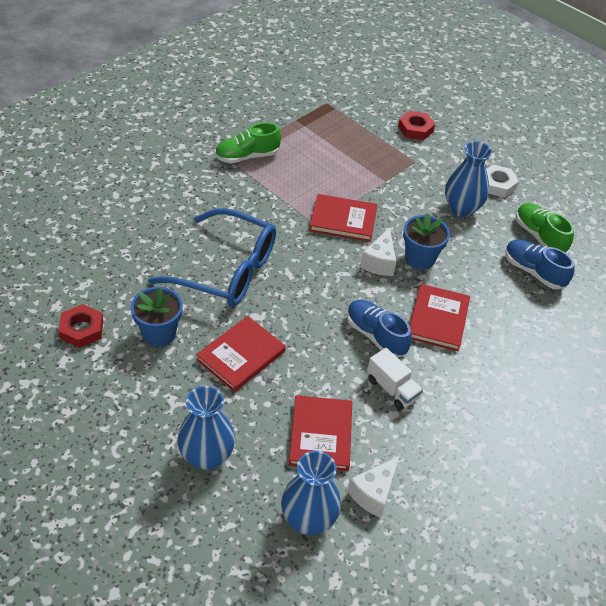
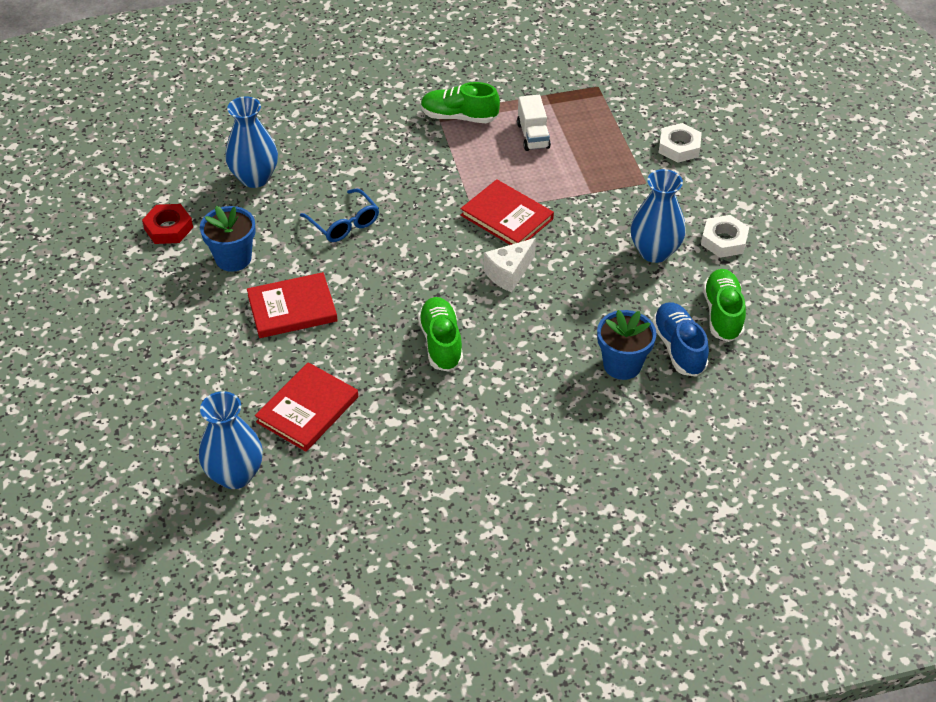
camera: 35 degrees right, 0 degrees up
(206, 456) = (190, 382): blue vase -> blue vase (255, 178)
(227, 270) = (344, 223): blue glasses -> blue glasses, size x0.52
(374, 493) = (313, 481): white cheese -> none
(376, 335) = (441, 343): blue shoe -> green shoe
(392, 389) = (413, 398): white truck -> white truck (533, 136)
(415, 129) = (679, 147): red nut -> white nut
(420, 258) = (557, 286): blue flower pot -> blue flower pot (622, 365)
(438, 319) = (521, 353): red book -> none

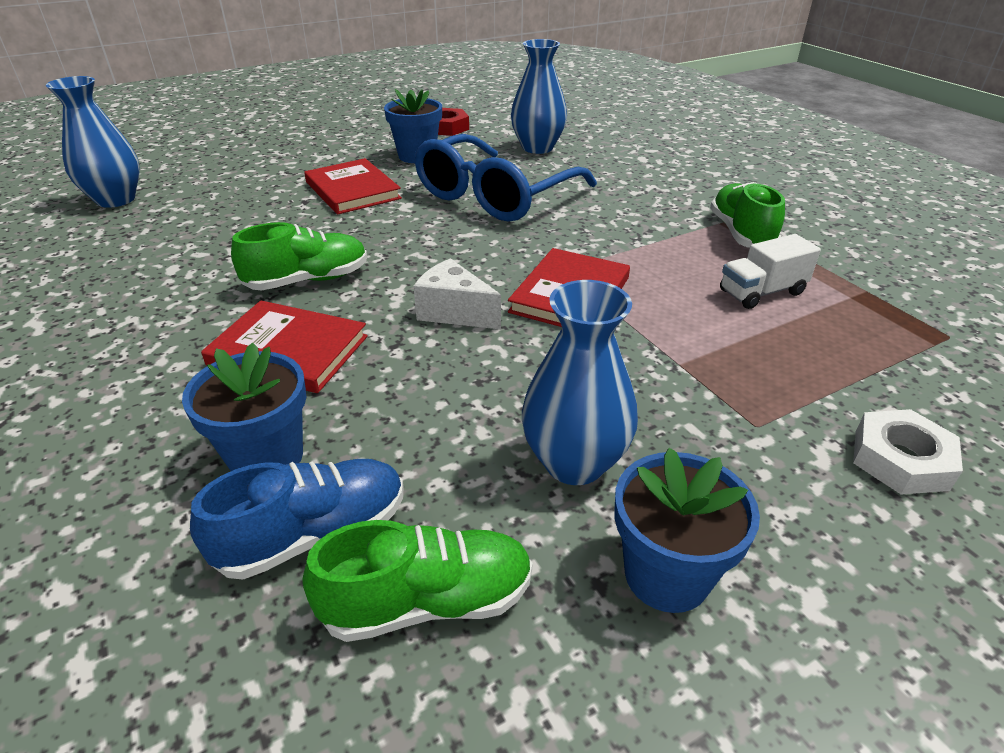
camera: 75 degrees right, 10 degrees down
(307, 409) = (200, 219): red book -> red book (288, 351)
(344, 223) = (495, 196): blue glasses -> blue glasses, size x1.91
(724, 241) = (666, 575): white nut -> blue flower pot

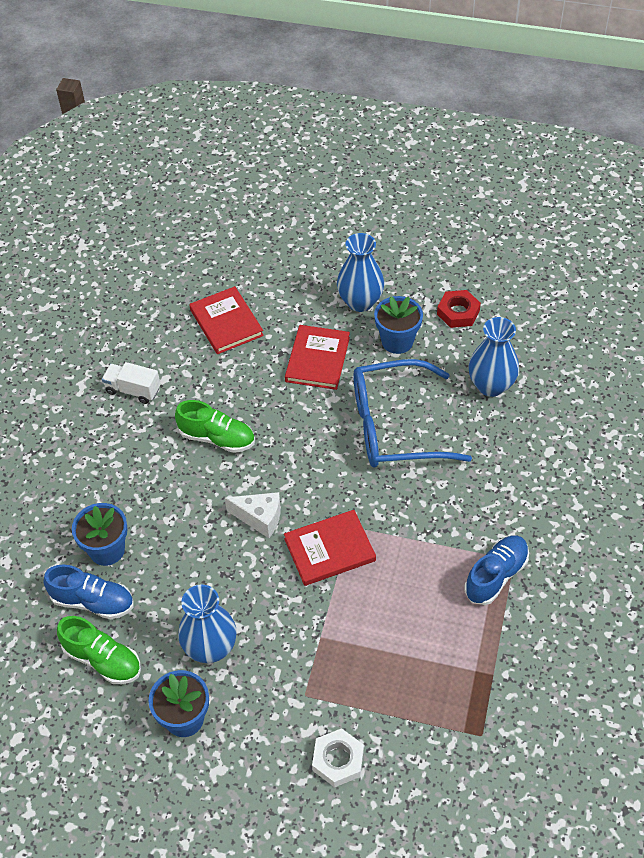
camera: 45 degrees right, 15 degrees up
(116, 199) = (184, 280): blue vase -> blue vase (360, 302)
(288, 351) = (165, 489): red book -> red book (226, 322)
(454, 312) = (260, 518): white cheese -> white cheese turned 120 degrees clockwise
(741, 233) = (496, 576): green shoe -> blue shoe
(761, 292) = (432, 628): white truck -> white truck (133, 390)

